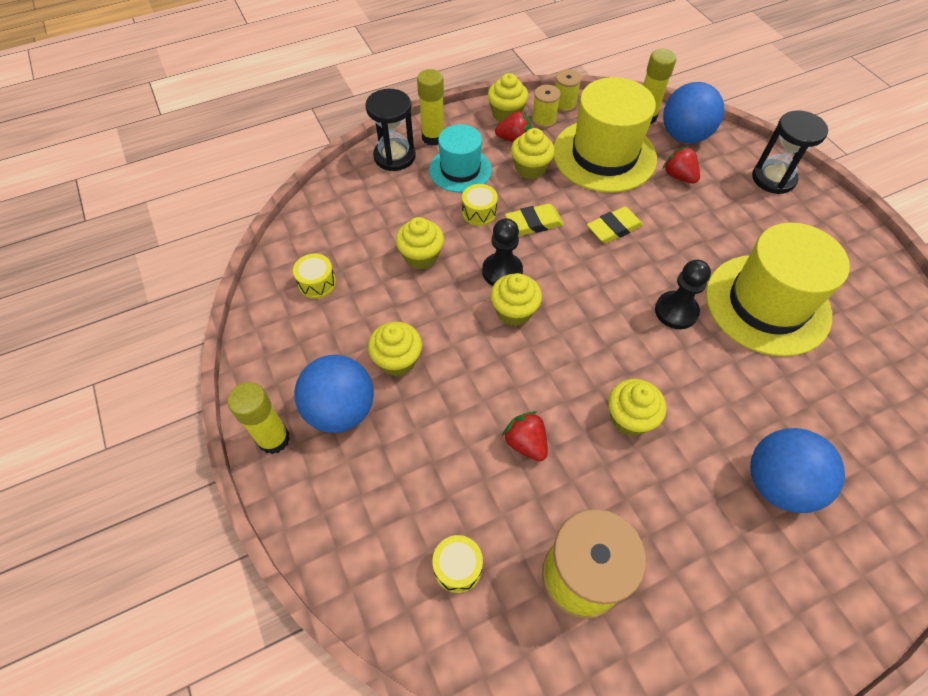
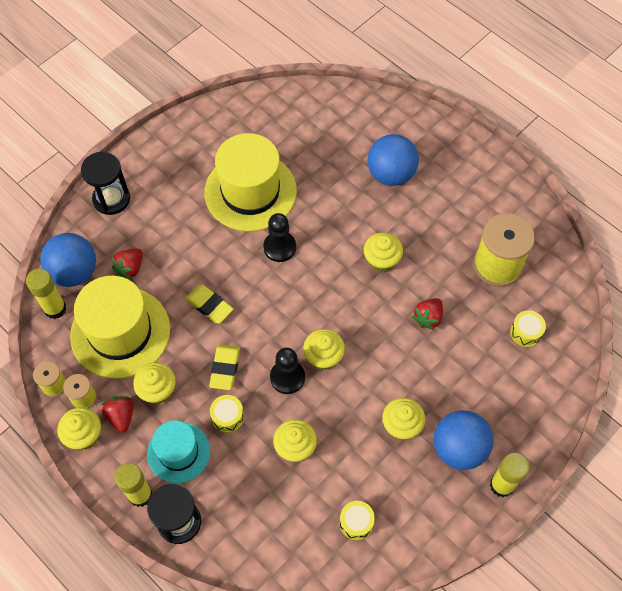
camera: 110 degrees left, 5 degrees up
(534, 223) = (225, 368): yellow eraser -> yellow eraser turned 45 degrees clockwise

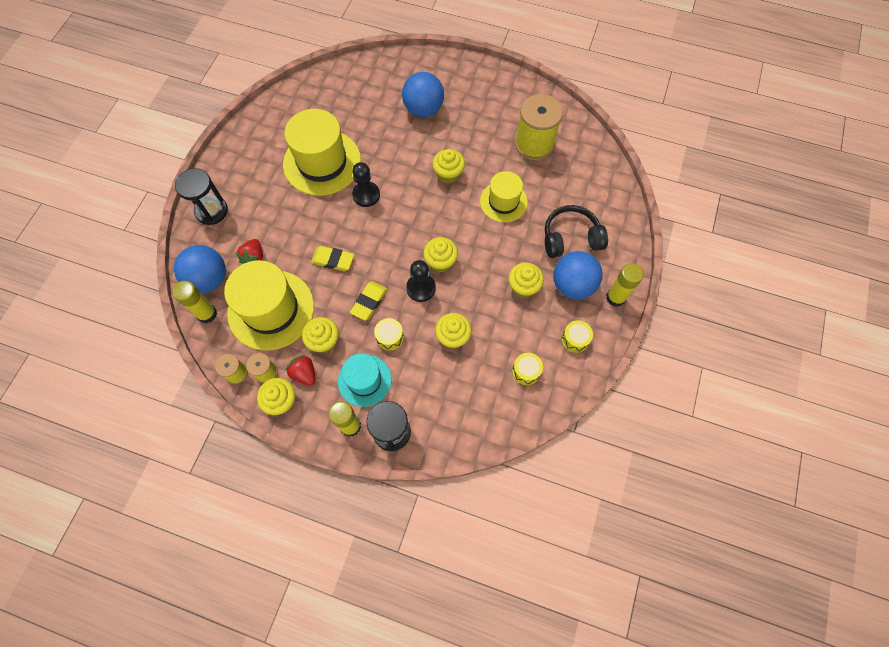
camera: 25 degrees left, 5 degrees up
(225, 368) = (369, 302): yellow eraser -> yellow eraser turned 45 degrees clockwise
(428, 318) = (503, 202): red strawberry -> yellow hat
(484, 393) = (570, 238): none -> black headphones
(525, 332) = (578, 184): yellow drum -> yellow drum (575, 339)

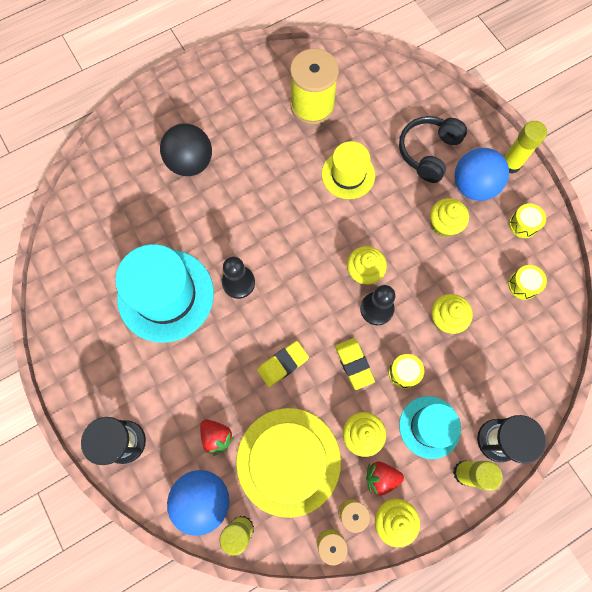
camera: 50 degrees left, 5 degrees up
(322, 162) = (165, 295): yellow hat -> turquoise hat
(423, 109) = (190, 163): blue ball -> black ball
(448, 174) = (280, 196): yellow cupcake -> none

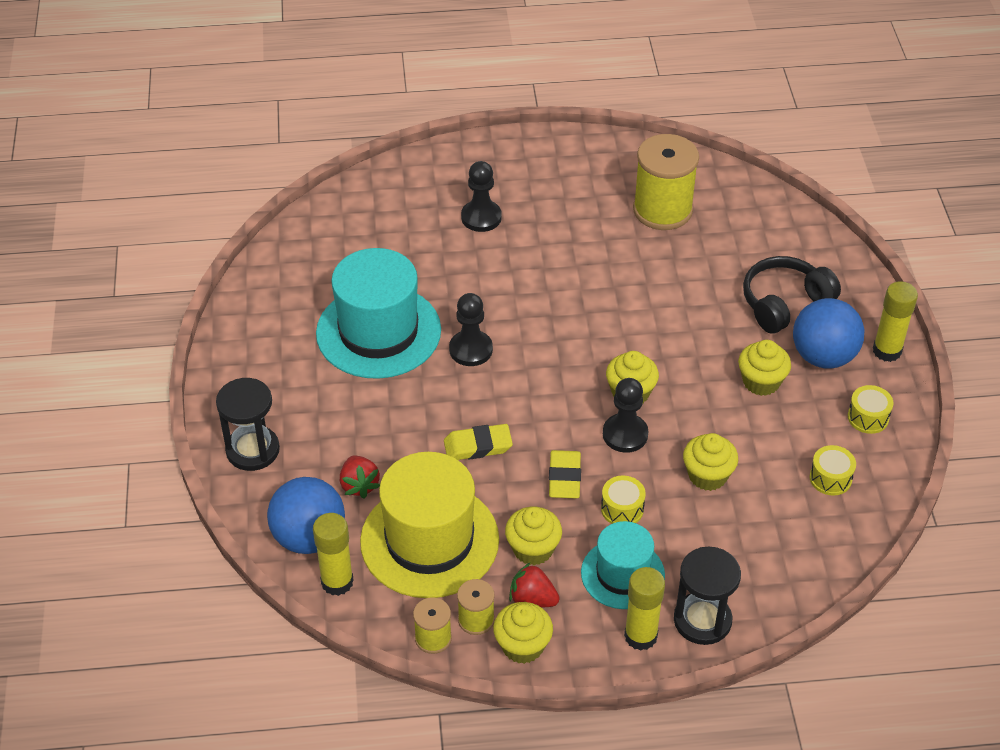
camera: 25 degrees right, 25 degrees down
(190, 163) = (481, 217): black ball -> black pawn
(348, 175) = (667, 291): yellow hat -> none

